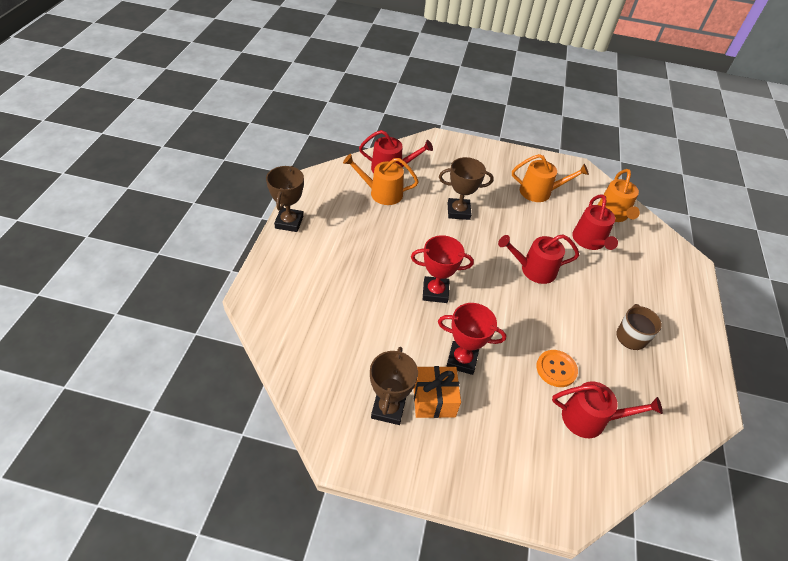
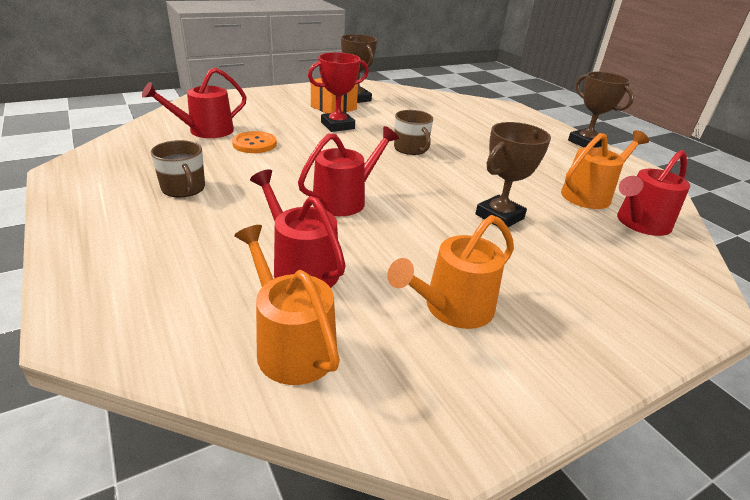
camera: 140 degrees right, 15 degrees down
(435, 292) = (411, 148): red trophy -> brown mug

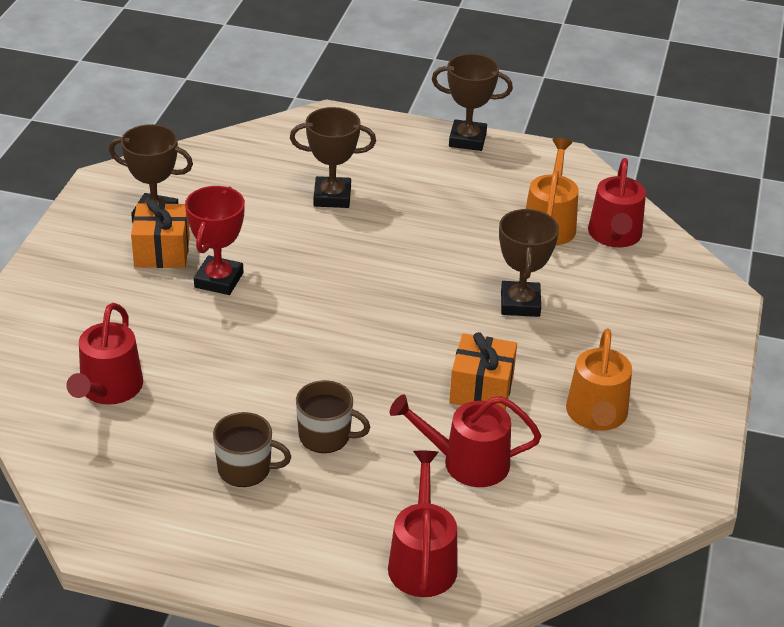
camera: 45 degrees left, 5 degrees up
(254, 144) = (193, 369): orange button -> none
(291, 345) = (551, 516): orange watering can -> none
(344, 200) = (390, 376): red watering can -> red watering can (422, 561)
(389, 239) = (481, 389): none -> orange gift
(411, 148) = (339, 265): brown mug -> brown mug (326, 436)
(458, 128) = (332, 197): none -> brown trophy

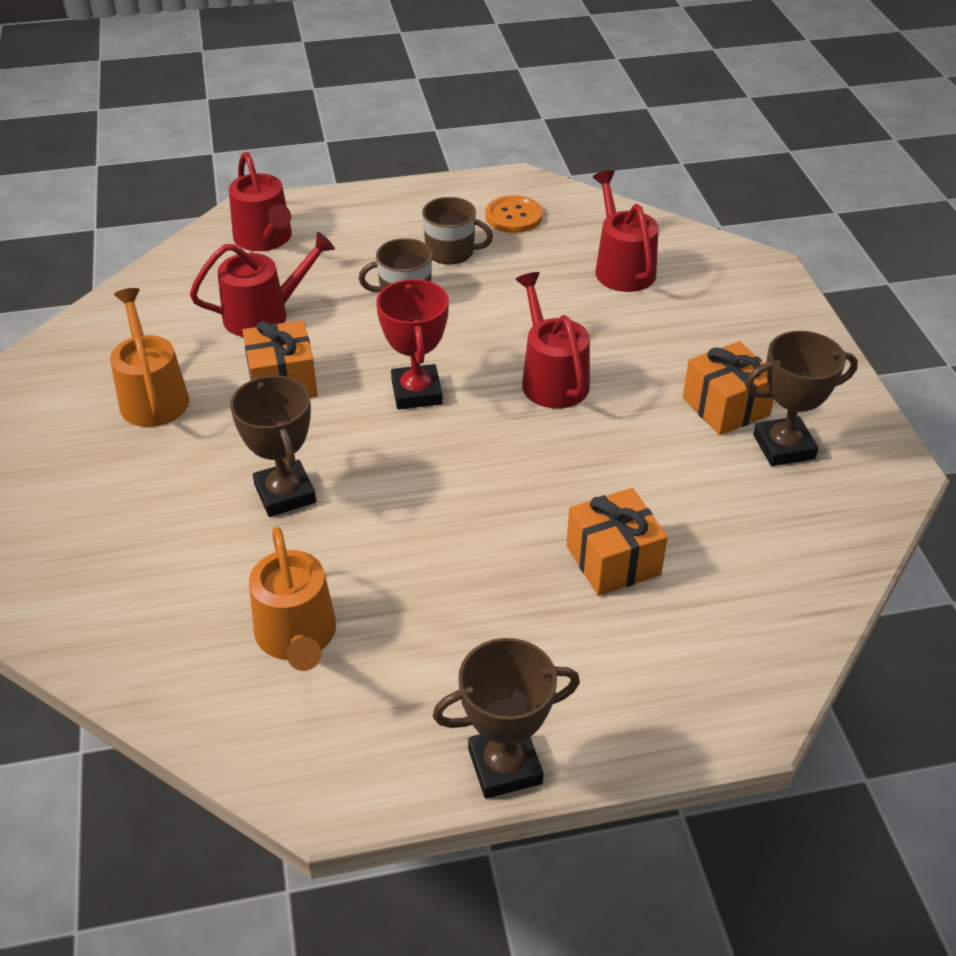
camera: 155 degrees right, 5 degrees up
(148, 489) = (513, 216): none -> orange button
(218, 280) = (634, 397): red trophy -> red trophy (417, 392)
(245, 469) = (451, 251): brown mug -> brown mug turned 150 degrees counterclockwise
(332, 197) = (613, 560): brown trophy -> orange gift
(614, 235) = (196, 653): red watering can -> red watering can (552, 379)

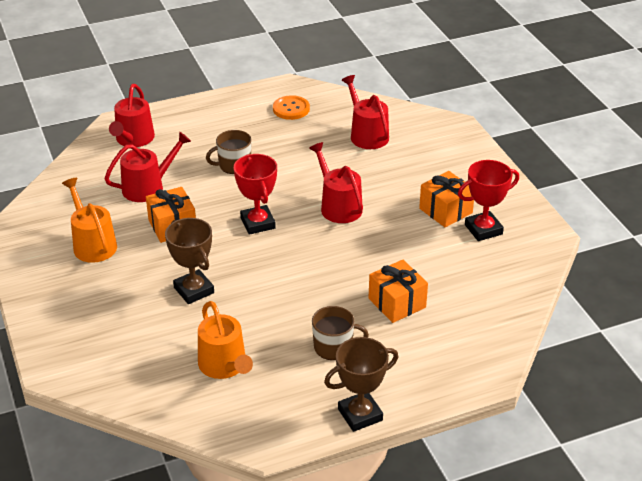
camera: 10 degrees left, 5 degrees down
(265, 239) = (133, 139): red watering can -> red watering can turned 45 degrees clockwise
(451, 251) = (256, 135): brown mug -> brown mug (334, 347)
(783, 447) = (483, 229): brown trophy -> red trophy

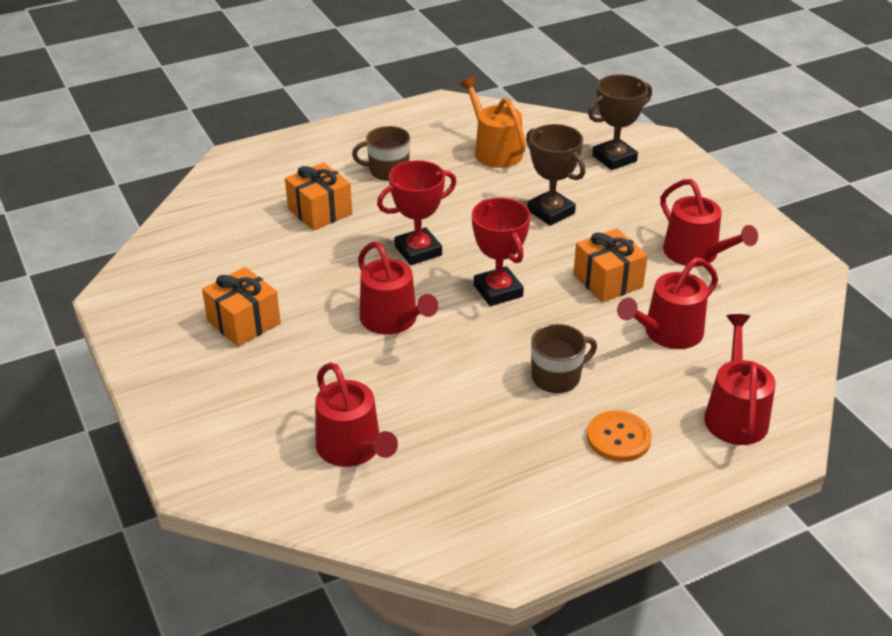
camera: 175 degrees right, 0 degrees up
(93, 244) = (695, 254): orange watering can -> red watering can
(291, 109) = (491, 499): orange button -> orange button (618, 438)
(360, 415) = (360, 124): brown trophy -> brown trophy (614, 158)
(483, 229) = (198, 299): red trophy -> red trophy (418, 251)

